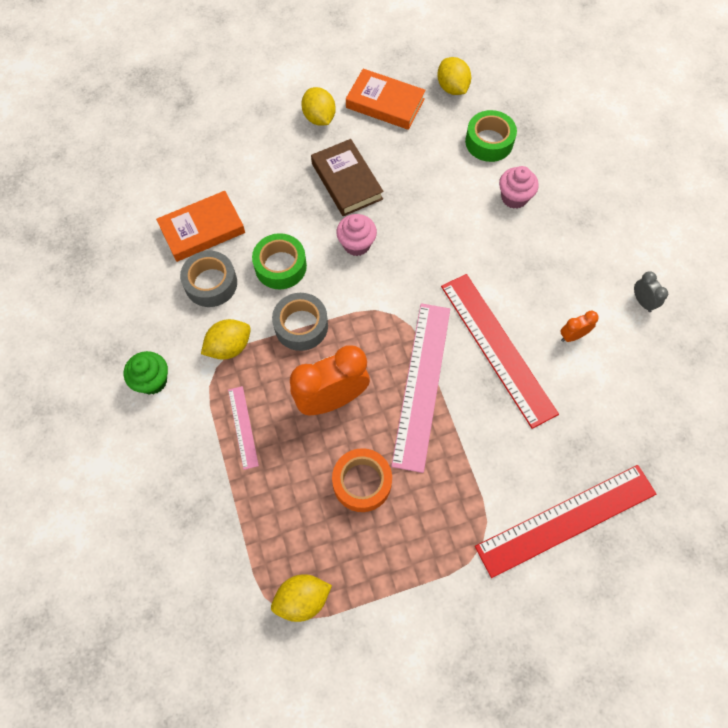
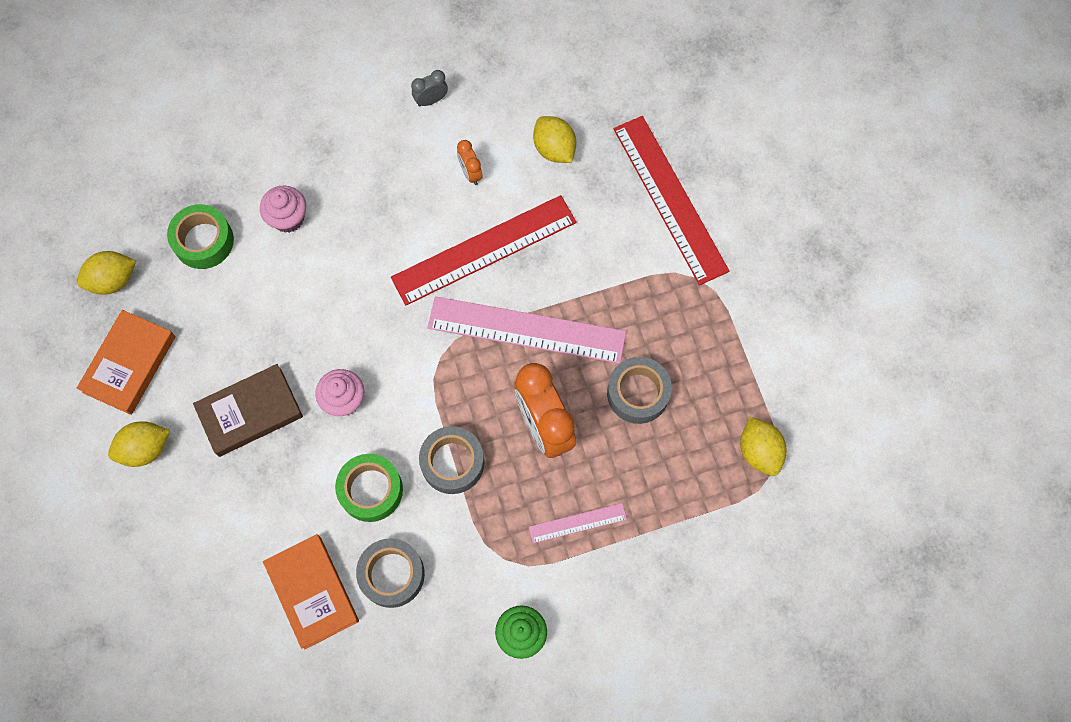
camera: 90 degrees left, 5 degrees up
(229, 347) = (478, 545): yellow lemon -> yellow lemon (554, 149)
(362, 482) = (638, 393): orange tape -> grey tape

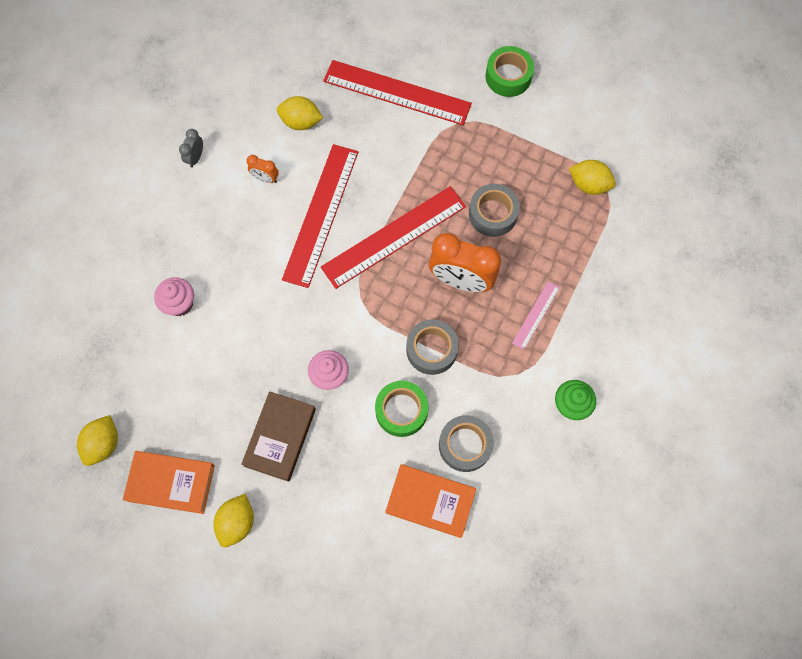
camera: 45 degrees left, 0 degrees up
(129, 364) = (171, 483): orange book -> orange book turned 60 degrees counterclockwise
(203, 241) = (139, 366): green tape -> green tape (508, 76)
(526, 330) = (394, 237): pink ruler -> red ruler

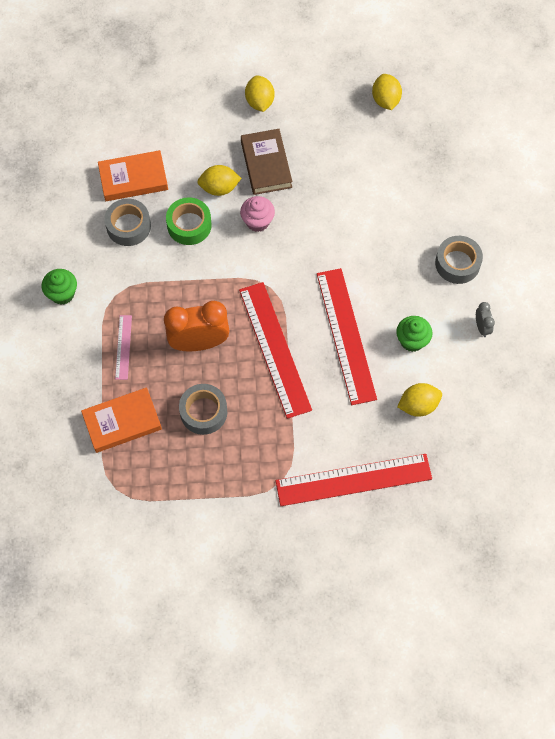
camera: 150 degrees right, 5 degrees down
(171, 483) = (321, 101): orange book -> orange book (122, 422)
(180, 303) = (405, 212): pink cupcake -> none
(265, 178) = (412, 340): orange clock -> green cupcake
(394, 237) = (274, 349): red ruler -> red ruler turned 45 degrees counterclockwise
(431, 349) = (192, 278): grey tape -> grey tape (457, 263)
(508, 76) = (262, 553): green tape -> none
(589, 185) = (133, 484): yellow lemon -> yellow lemon (219, 188)

